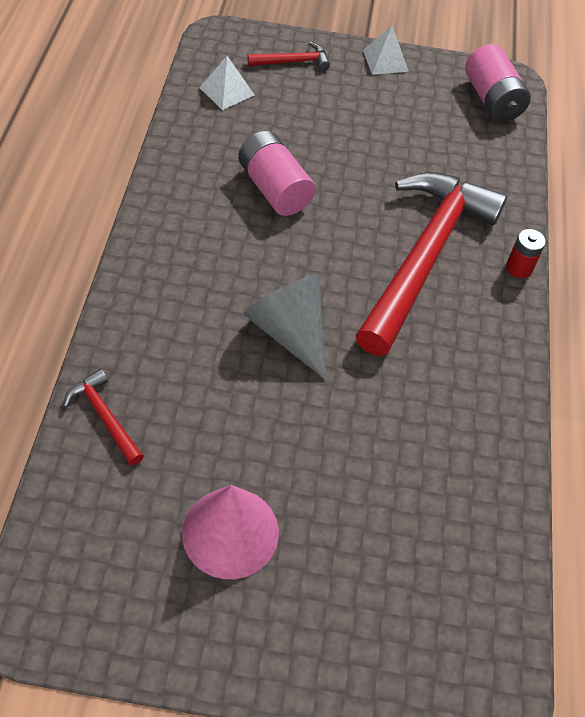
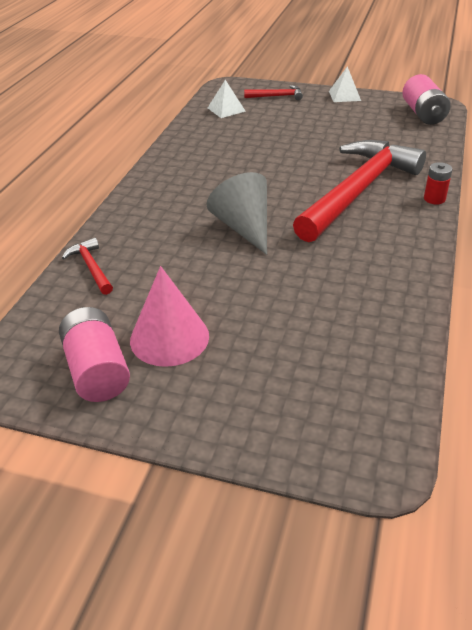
camera: 15 degrees right, 15 degrees down
(274, 189) = (249, 155): pink battery -> pink battery (97, 370)

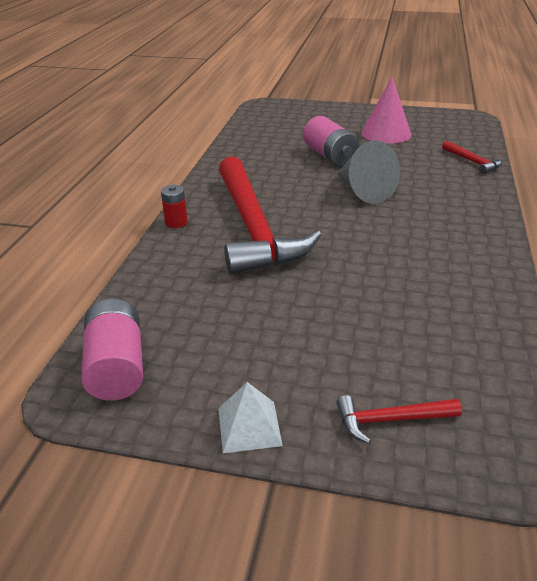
camera: 175 degrees right, 5 degrees down
(97, 370) = (418, 121): pink battery -> pink battery (330, 156)
(226, 109) = (473, 371): white pyramid -> none
(358, 191) = (253, 228): red hammer -> red hammer turned 45 degrees counterclockwise

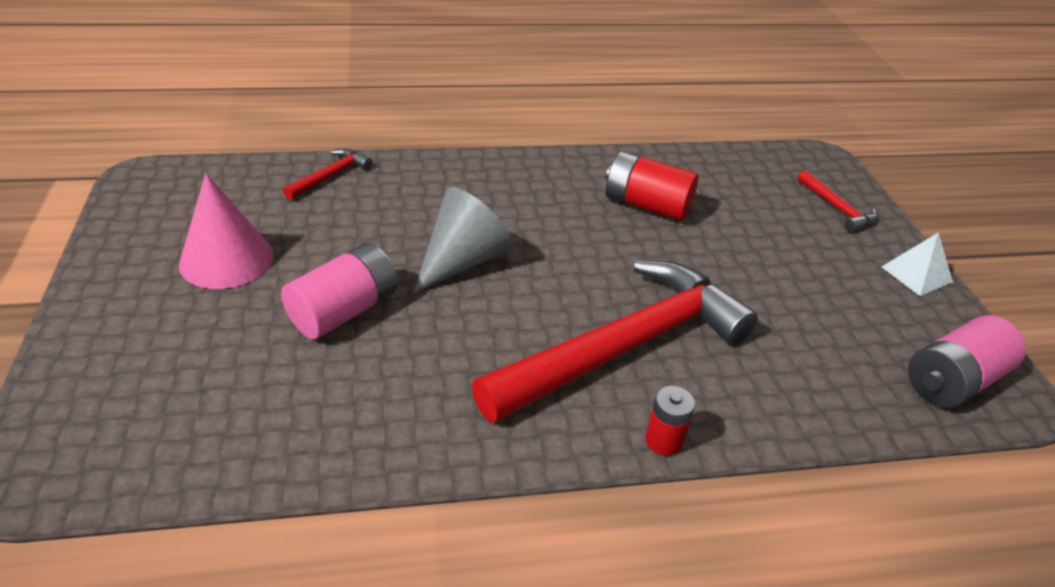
camera: 115 degrees left, 5 degrees up
(418, 280) = (646, 205): none -> red battery

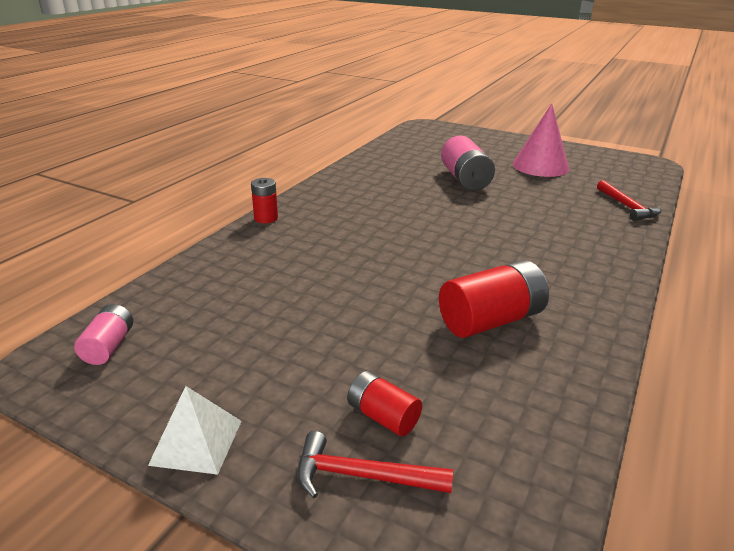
camera: 130 degrees right, 10 degrees down
(463, 260) = (481, 218): grey cone -> none
(624, 347) = (340, 235): red hammer -> none
(794, 217) = (383, 416): none -> red battery
(953, 381) = (109, 346): pink battery -> pink battery, size x0.56

